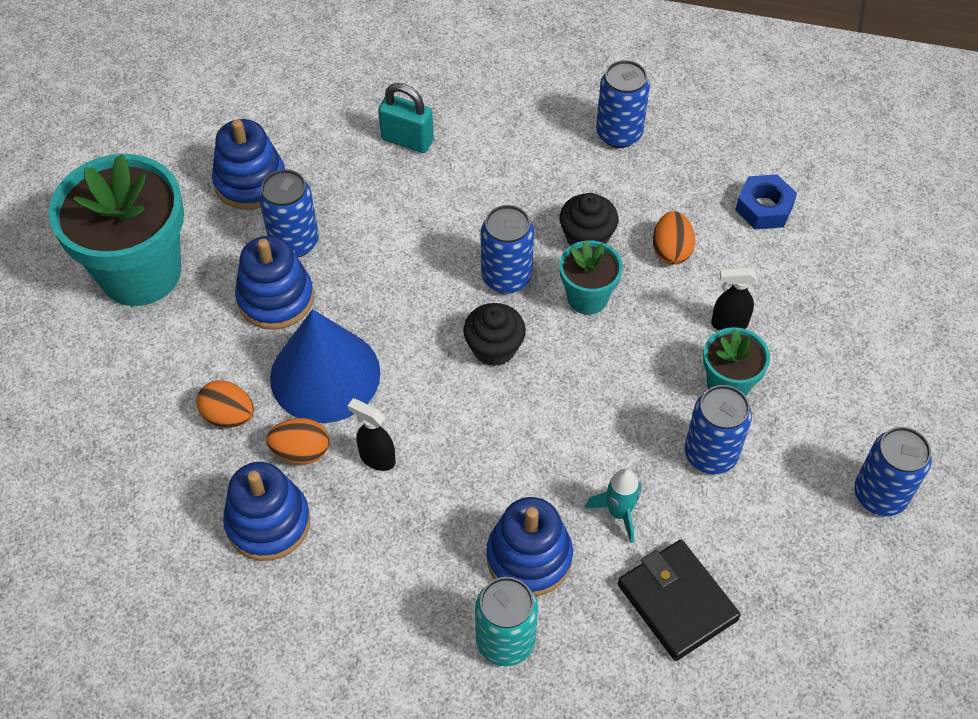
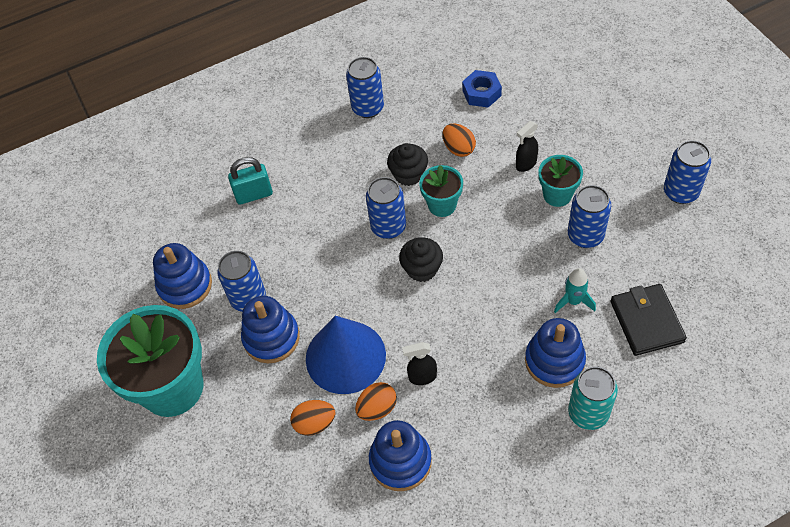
camera: 35 degrees left, 0 degrees up
(677, 602) = (646, 321): black wallet -> black wallet turned 60 degrees clockwise

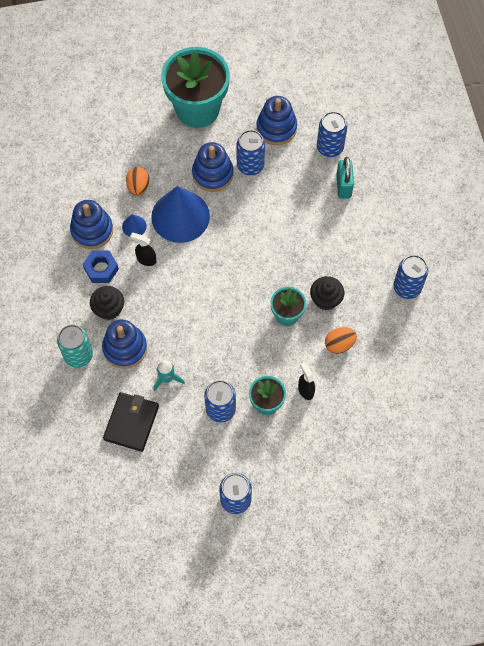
camera: 100 degrees right, 10 degrees up
(377, 408) = (134, 226): orange egg -> blue cone
(388, 227) = (279, 271): blue can -> blue can (330, 147)
(422, 269) = (233, 284): black cupcake -> black cupcake (109, 309)
(422, 377) = (146, 259): black spray bottle -> black spray bottle turned 75 degrees counterclockwise
(481, 93) = (395, 381): blue nut -> blue nut (101, 269)
(646, 321) = (131, 422): black wallet -> black wallet turned 75 degrees counterclockwise

